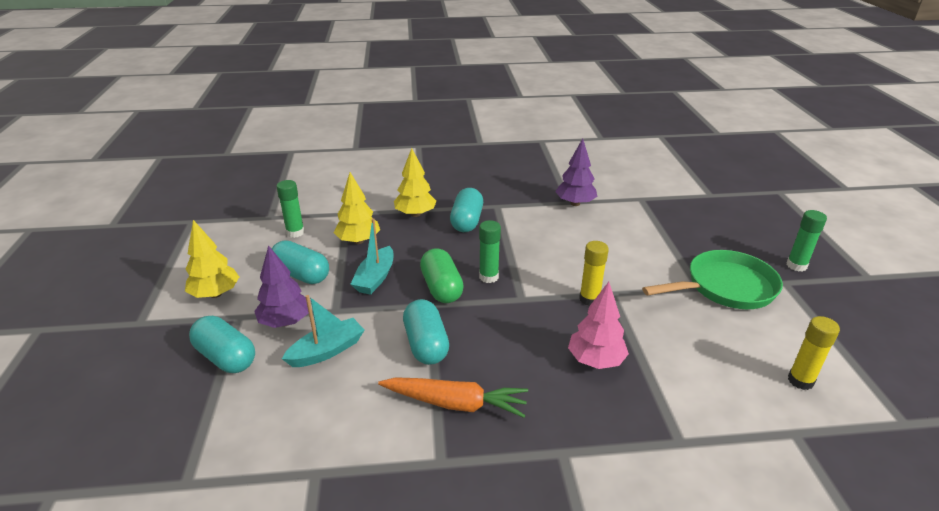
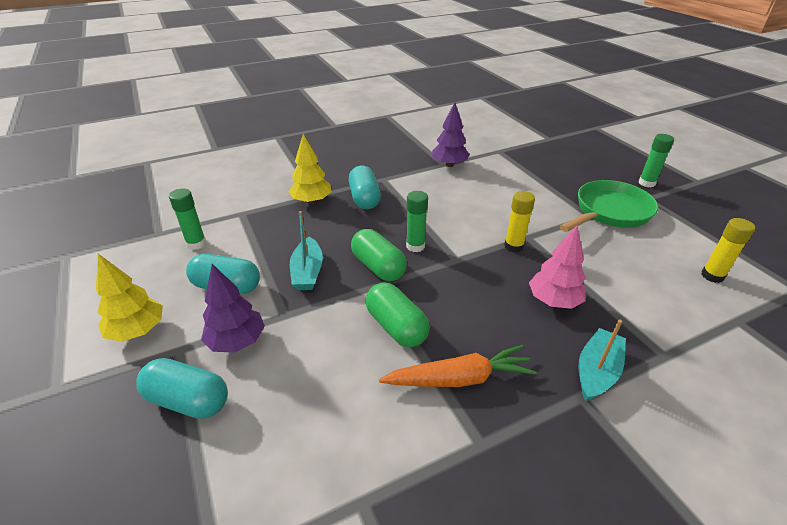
camera: 20 degrees left, 5 degrees up
(327, 351) = (300, 361): turquoise boat -> turquoise boat (597, 371)
(358, 241) = (269, 238): yellow tree -> none
(426, 344) = (396, 326): turquoise capsule -> green capsule

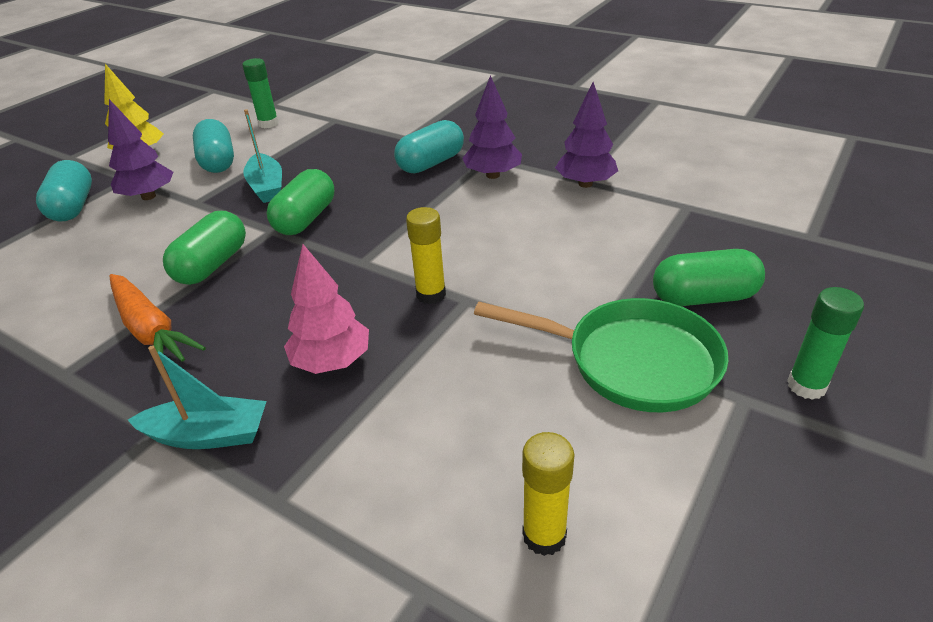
camera: 60 degrees right, 0 degrees up
(307, 272) = (267, 187): turquoise boat -> turquoise boat turned 75 degrees counterclockwise
(312, 201) = (392, 140): yellow tree -> none
(406, 185) = (493, 175): none -> purple tree
(415, 246) = (364, 226): green glue stick -> none
(575, 178) = (703, 297): none -> green capsule

